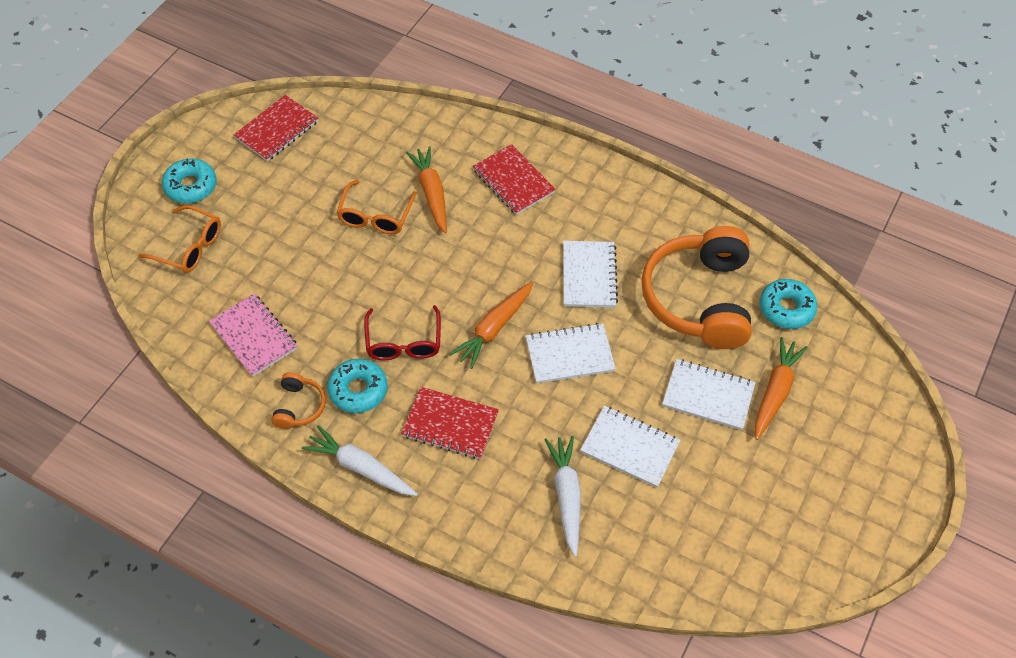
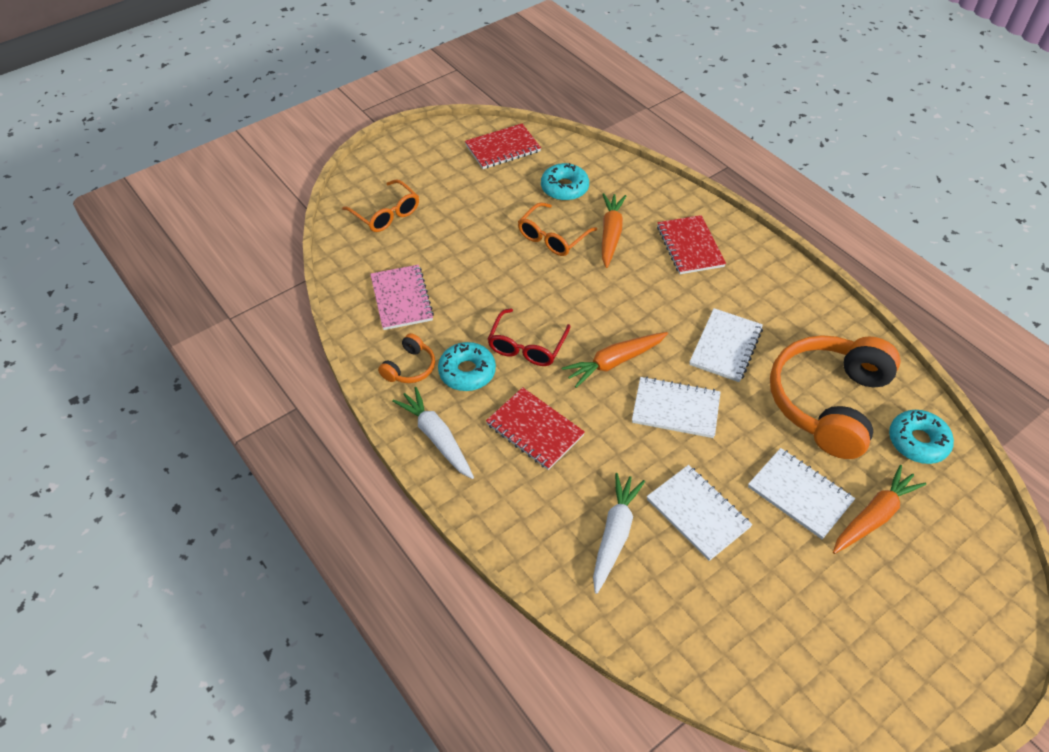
camera: 25 degrees right, 5 degrees down
(191, 186) = (411, 170): turquoise donut -> turquoise donut (564, 188)

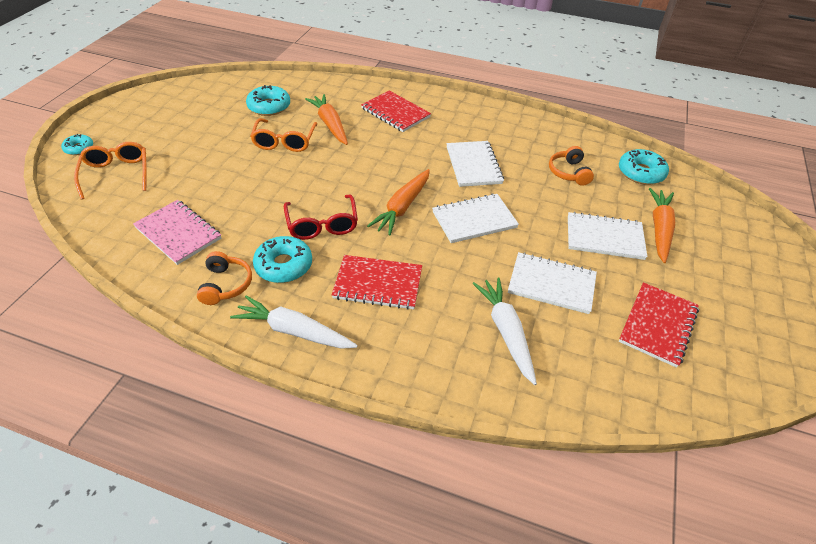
camera: 35 degrees left, 5 degrees down
(370, 172) = (79, 148): none -> turquoise donut
(386, 214) = (117, 174): orange glasses -> orange glasses turned 120 degrees counterclockwise
(503, 148) = (196, 96): red notebook -> red notebook (658, 325)
(828, 402) = (569, 172): orange headphones -> orange headphones, size x0.43

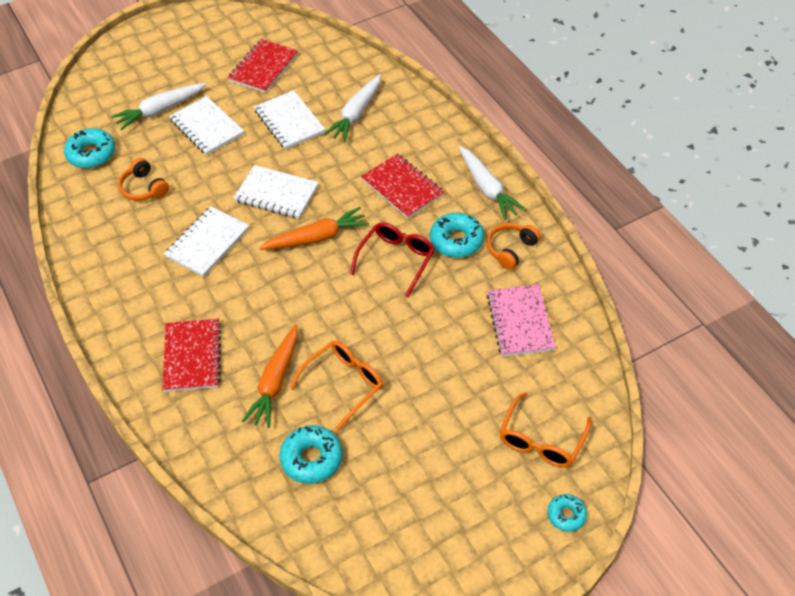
camera: 135 degrees left, 5 degrees up
(569, 172) = (144, 188): orange headphones -> orange headphones turned 105 degrees clockwise
(658, 325) = (263, 67): red notebook -> red notebook turned 45 degrees counterclockwise
(659, 229) = (160, 110): orange carrot -> white carrot

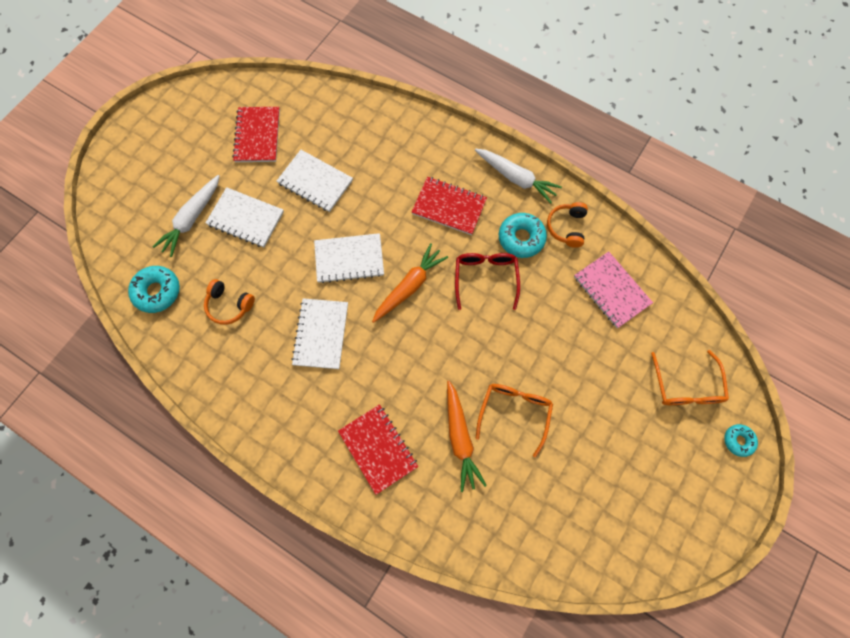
camera: 30 degrees left, 20 degrees up
(311, 459) = (530, 492): turquoise donut -> none
(356, 114) = (367, 150): white carrot -> none

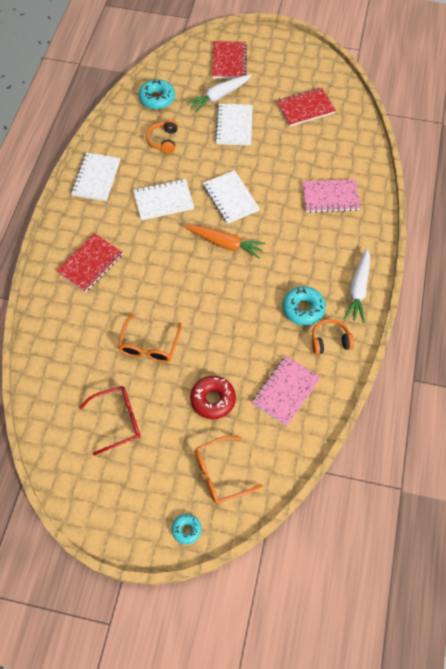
camera: 70 degrees right, 10 degrees down
(192, 219) = (219, 96): white carrot -> white carrot turned 45 degrees counterclockwise
(315, 182) = (284, 156): white notebook -> white notebook (96, 178)
(391, 159) = (330, 197): none -> pink notebook
(449, 207) = (307, 249): red notebook -> red notebook (229, 61)
(460, 438) = (116, 314): orange carrot -> none
(485, 278) = (255, 293): red glasses -> red glasses (118, 420)
(514, 412) = (149, 345): orange glasses -> orange glasses turned 105 degrees clockwise
(600, 366) = (213, 400): none -> red donut

